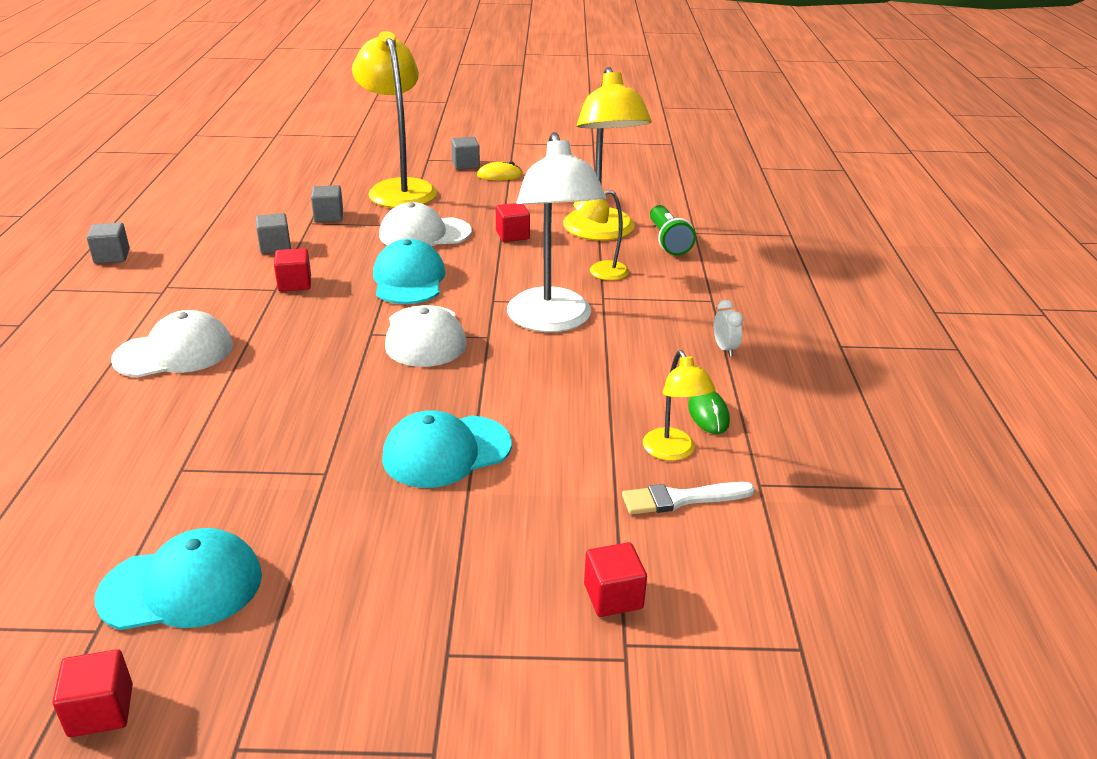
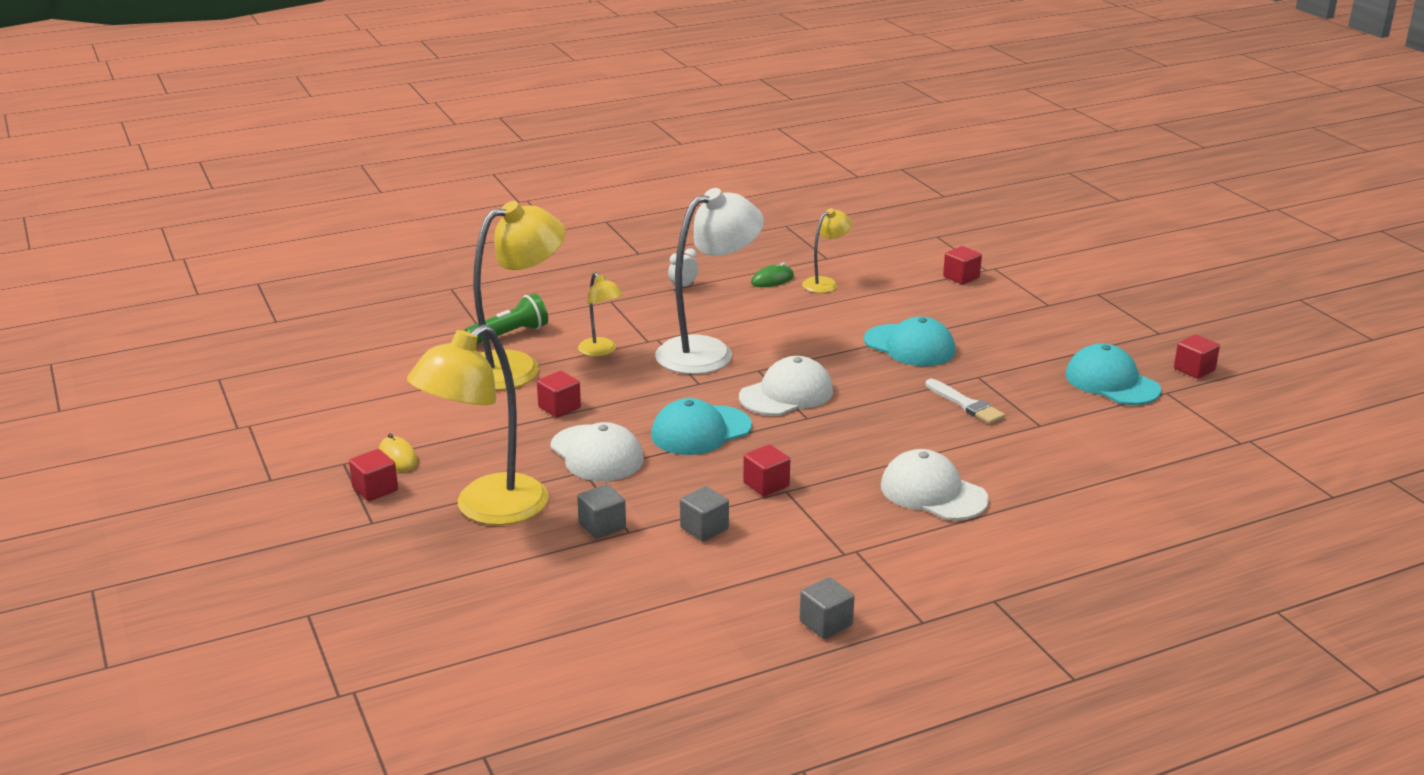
camera: 115 degrees left, 5 degrees down
(465, 165) = (375, 489): grey cube -> red cube
(681, 499) = (866, 274): white brush -> white brush (966, 404)

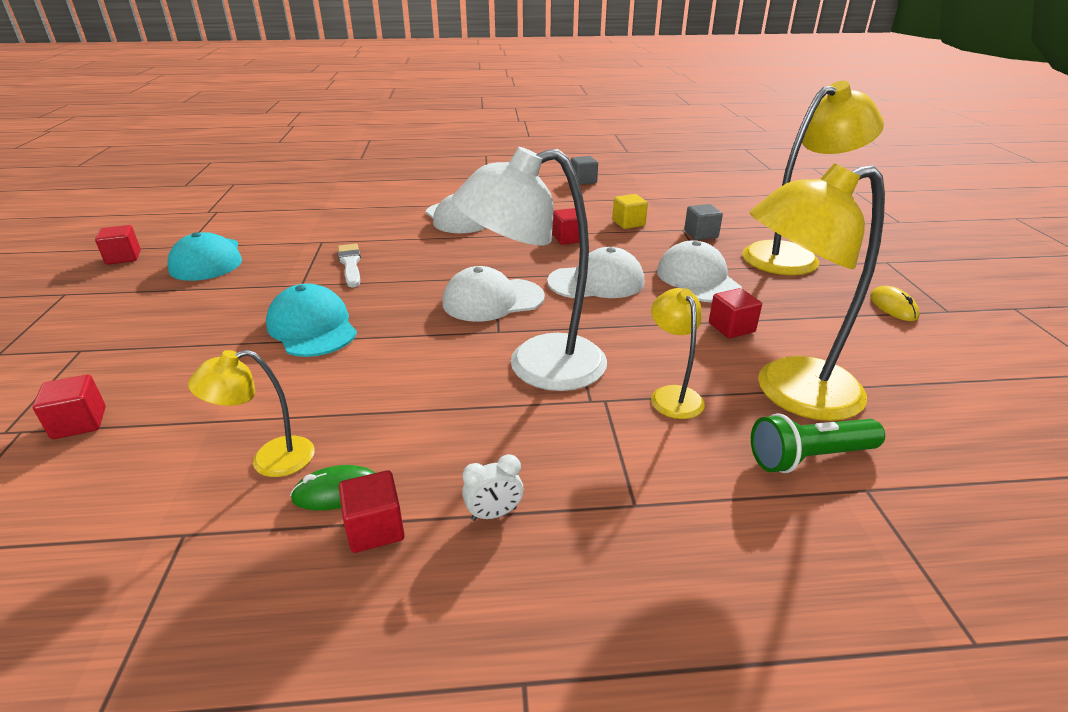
camera: 160 degrees left, 5 degrees up
(375, 489) = (899, 283): red cube -> red cube (375, 528)
(700, 431) = (596, 282): turquoise cap -> white cap
(704, 528) = (628, 223): grey cube -> yellow cube

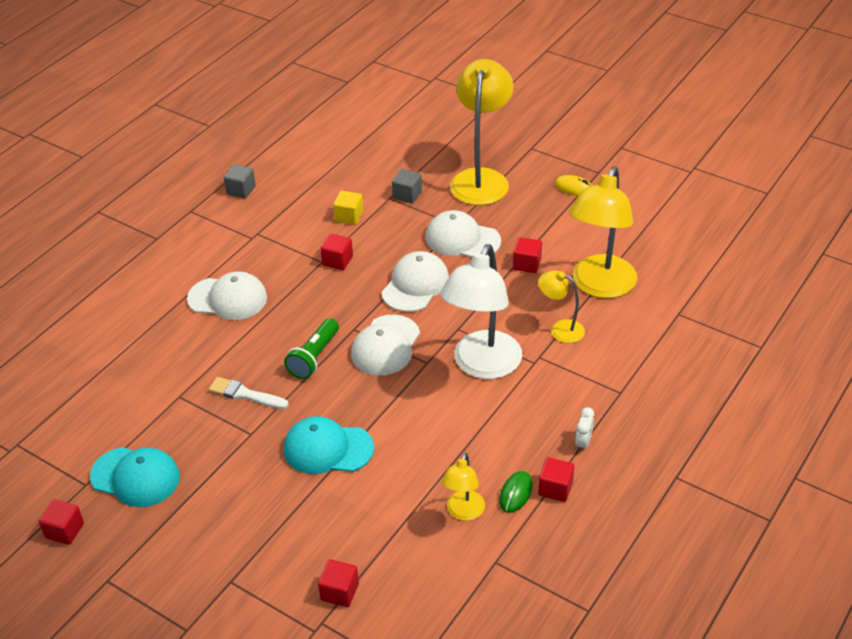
camera: 50 degrees left, 10 degrees up
(809, 457) = (645, 315): green flashlight -> green flashlight (314, 357)

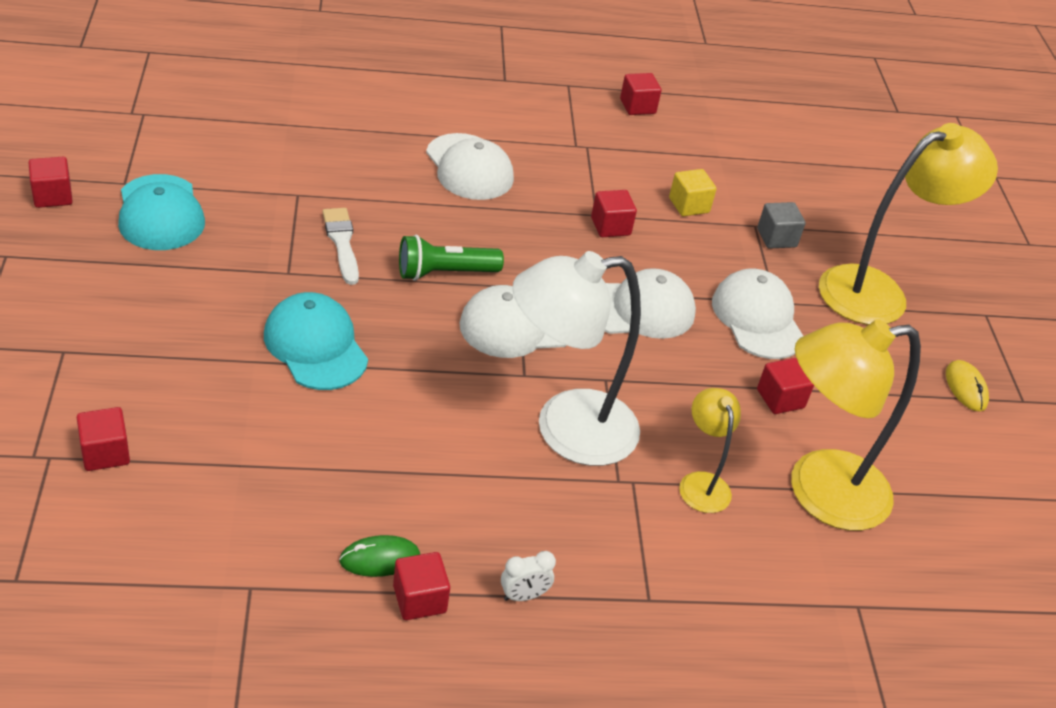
camera: 45 degrees right, 0 degrees up
(241, 190) = (637, 106): grey cube -> red cube
(463, 512) = (309, 518): yellow lamp -> none

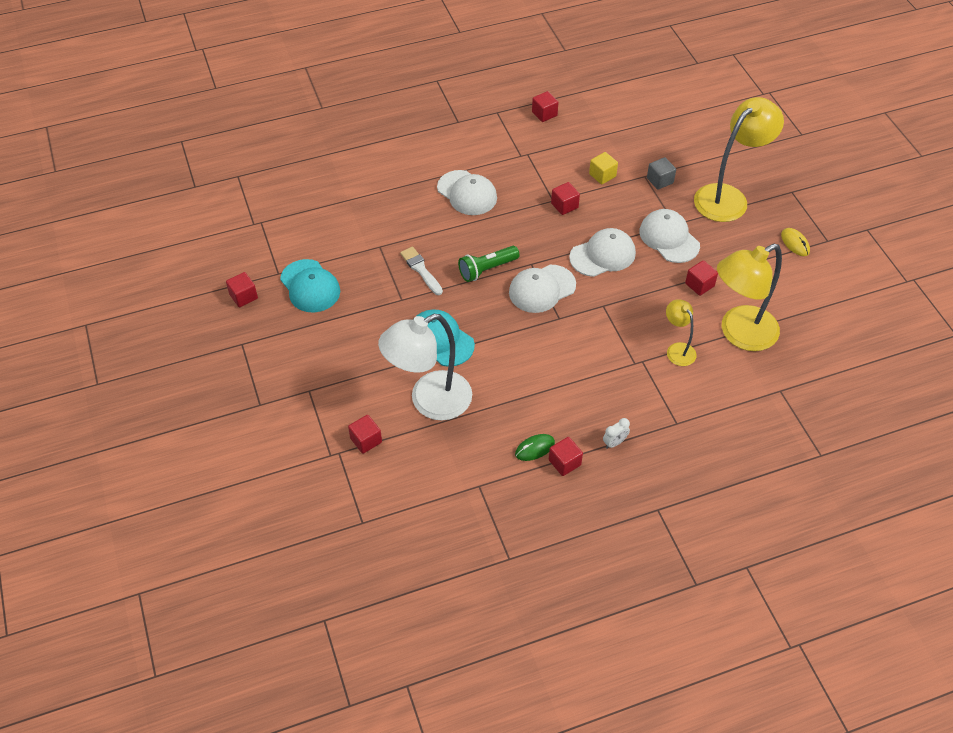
camera: 10 degrees left, 10 degrees up
(566, 430) = (595, 343): white lamp -> white lamp (429, 401)

